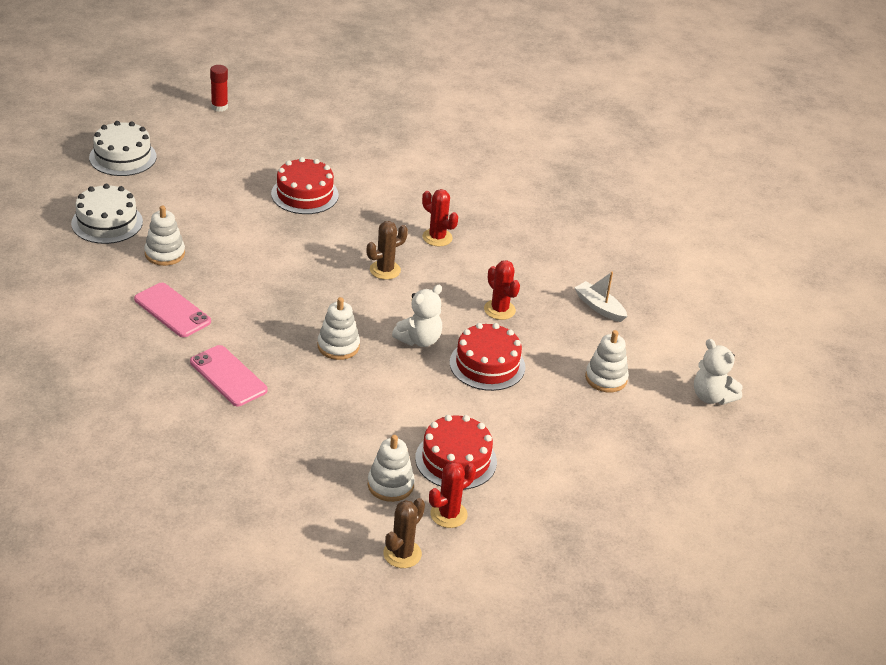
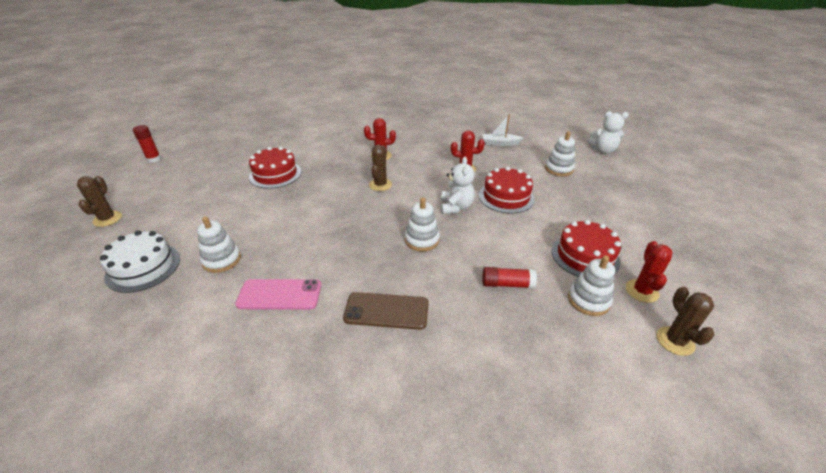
camera: 40 degrees left, 0 degrees up
(123, 157) = (107, 219): white cake -> brown cactus
(228, 376) = (386, 311): pink phone -> brown phone
(348, 427) = (507, 284): none -> red glue stick

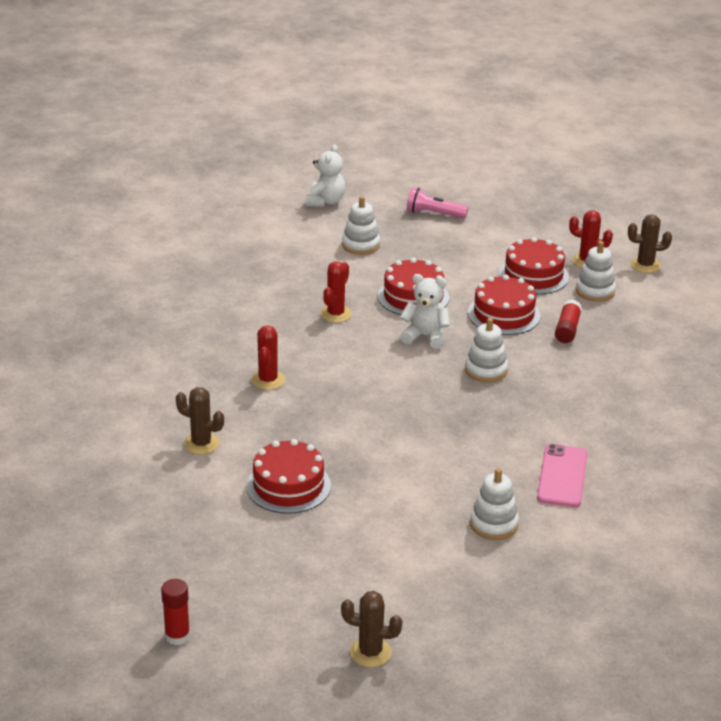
camera: 80 degrees left, 5 degrees down
(143, 267) = (496, 591): white cake -> none
(380, 185) = (354, 388): brown cactus -> brown cactus (201, 444)
(386, 311) = (595, 406): brown phone -> none
(500, 143) = (272, 272): white boat -> none
(509, 243) = (504, 314): none -> red cake
(634, 195) = (434, 214): none -> pink flashlight

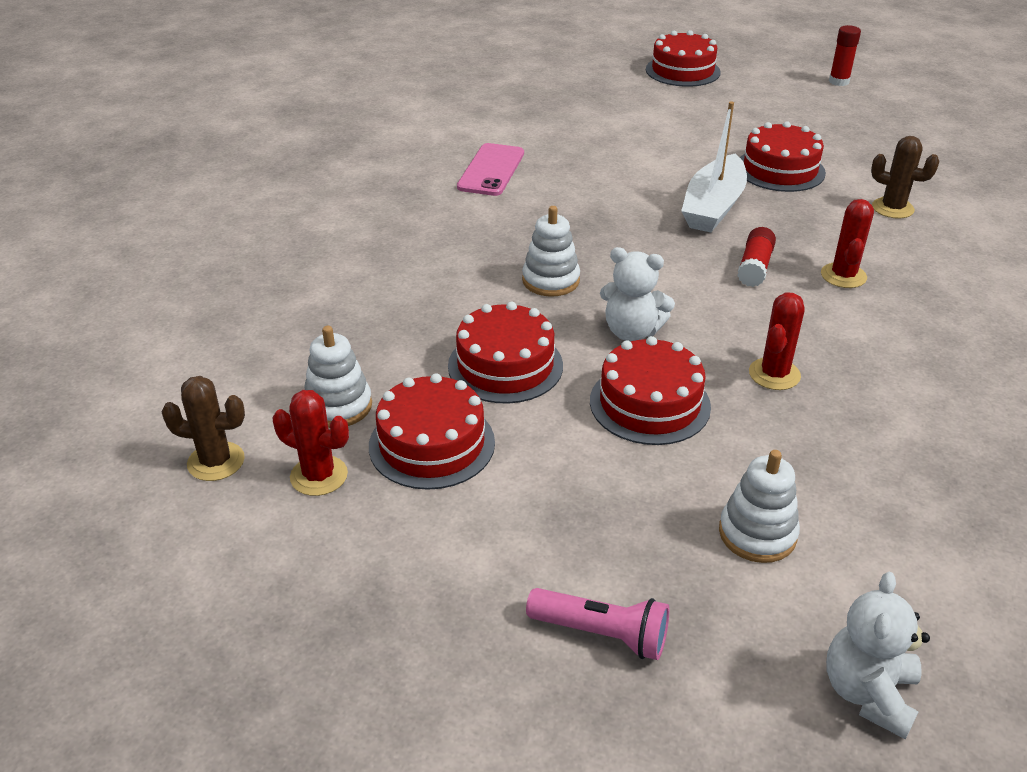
camera: 175 degrees left, 5 degrees up
(358, 440) = (713, 207): none -> white boat
(370, 652) = (682, 71): brown cactus -> red cake
(493, 524) = (571, 137): white stacking toy -> none
(567, 329) = (415, 337): red glue stick -> red glue stick (754, 267)

